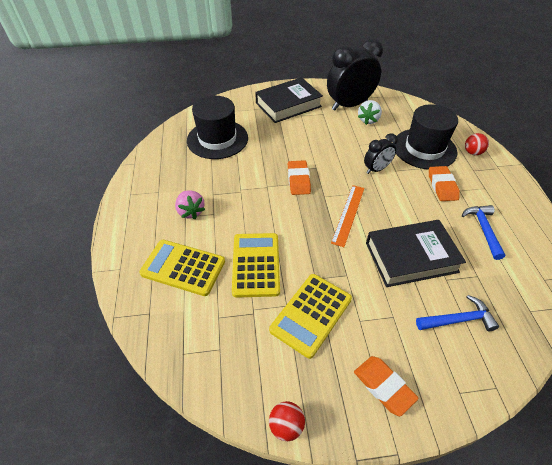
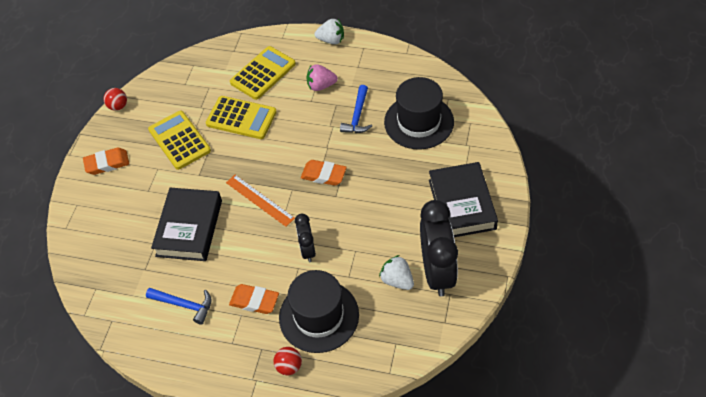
camera: 115 degrees right, 5 degrees up
(121, 222) = (331, 40): none -> white strawberry
(458, 319) = (120, 232): blue hammer -> blue hammer (357, 116)

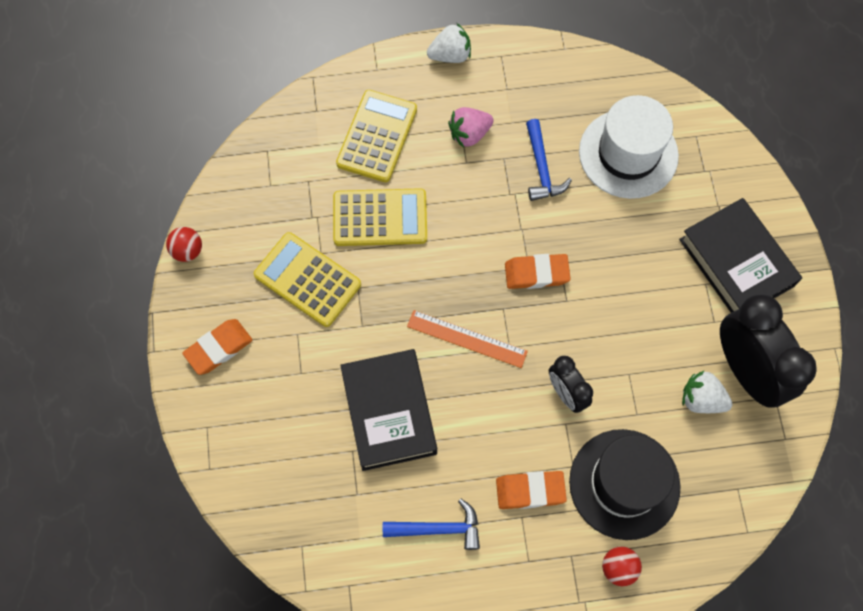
camera: 25 degrees left, 15 degrees up
(419, 122) = (628, 154): black hat -> white hat

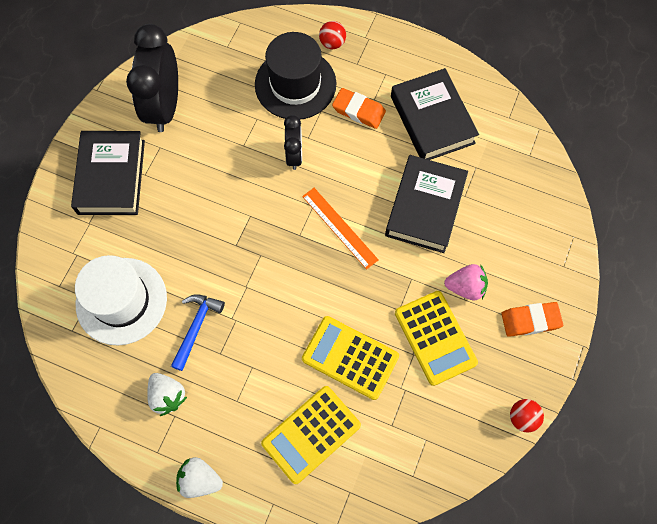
camera: 150 degrees left, 0 degrees up
(438, 528) = (432, 120): blue hammer -> black book
(469, 134) = (233, 391): pink strawberry -> pink strawberry (465, 287)
(536, 273) = (258, 247): orange eraser -> none
(701, 399) = (208, 105): white strawberry -> white strawberry (167, 396)

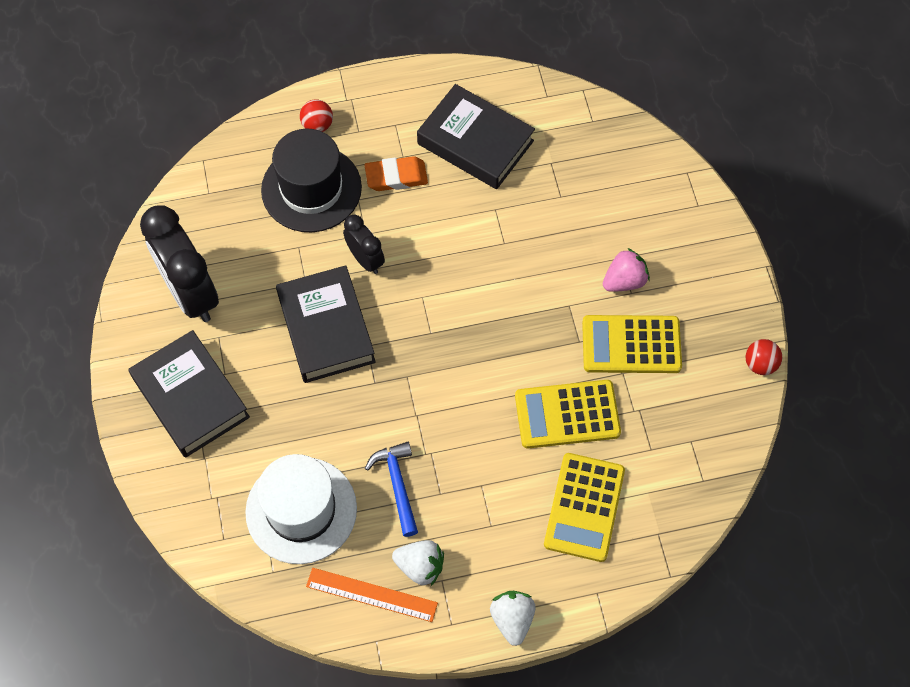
camera: 35 degrees left, 5 degrees down
(200, 479) = (512, 619): white strawberry -> white strawberry turned 105 degrees clockwise
(339, 228) = (464, 301): orange ruler -> orange ruler (371, 594)
(425, 207) = (531, 230): black book -> black book (326, 328)
(435, 338) = (631, 345): yellow calculator -> yellow calculator turned 150 degrees clockwise
(530, 320) = (704, 273): orange eraser -> none

